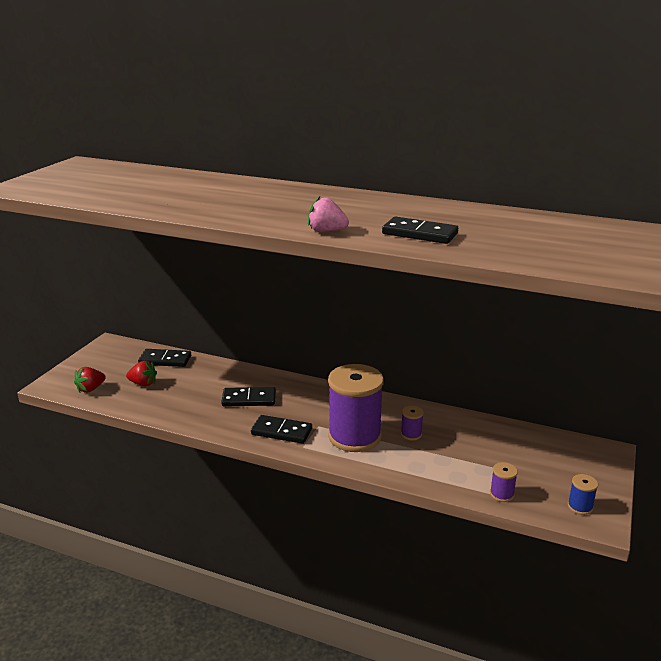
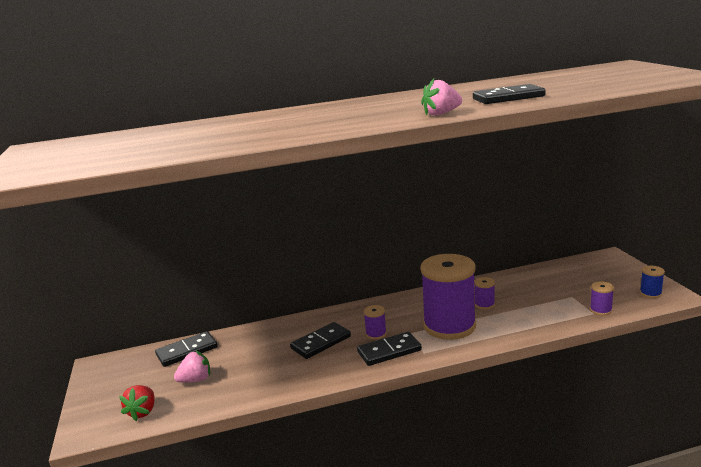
camera: 35 degrees left, 5 degrees down
(143, 384) = (196, 380): red strawberry -> pink strawberry
(294, 413) = (376, 334): none -> purple spool

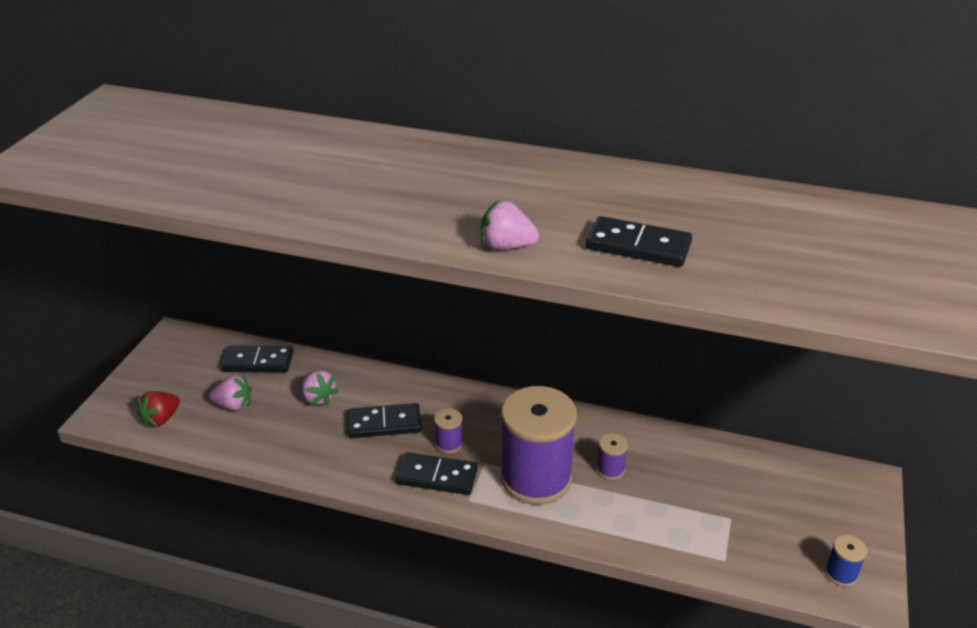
camera: 30 degrees right, 15 degrees up
(257, 350) = (318, 398): none -> pink strawberry
(600, 310) = (739, 561): purple spool -> none

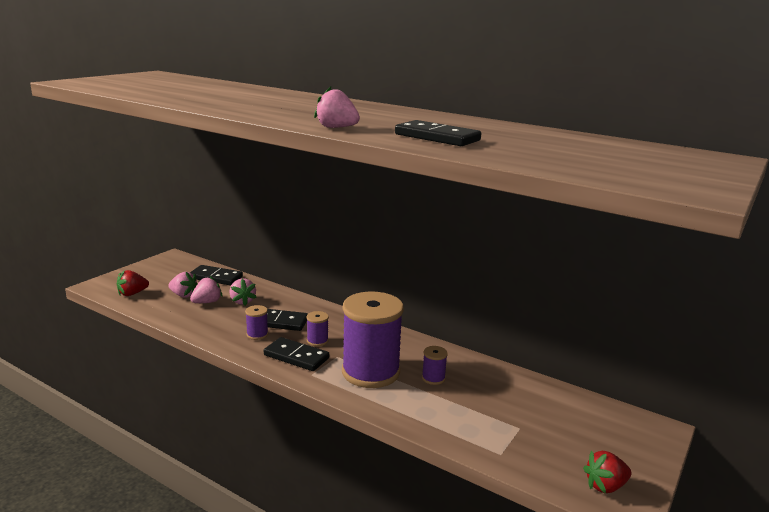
camera: 15 degrees right, 15 degrees down
(272, 410) = (207, 302): none -> pink strawberry
(369, 451) = (257, 334): none -> purple spool
(841, 573) = (605, 486): blue spool -> red strawberry

